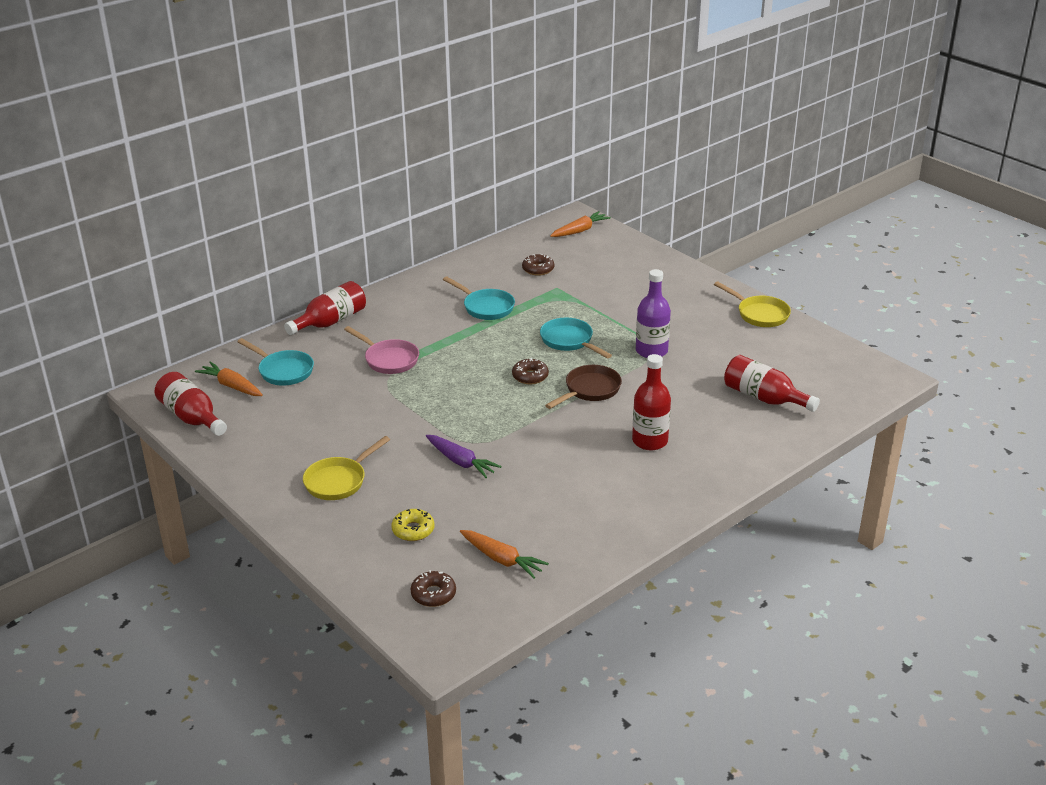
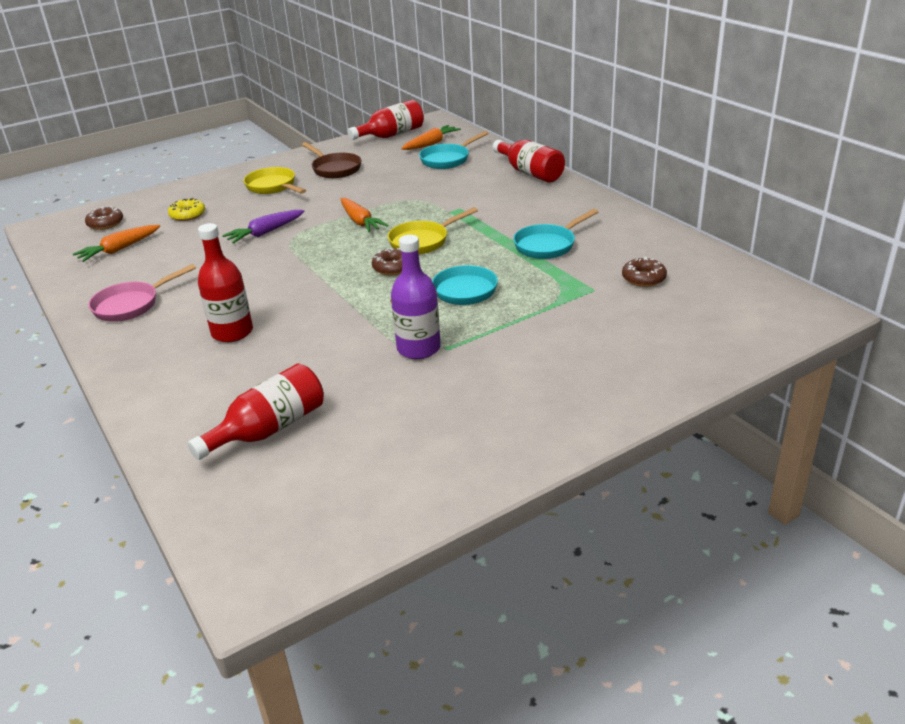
camera: 100 degrees right, 0 degrees up
(389, 359) = (452, 199): pink pan -> pink pan (131, 305)
(580, 231) = (767, 313): orange carrot -> orange carrot (360, 221)
(589, 390) = (350, 301): brown pan -> brown pan (334, 169)
(759, 314) = (495, 459): yellow pan -> yellow pan (423, 241)

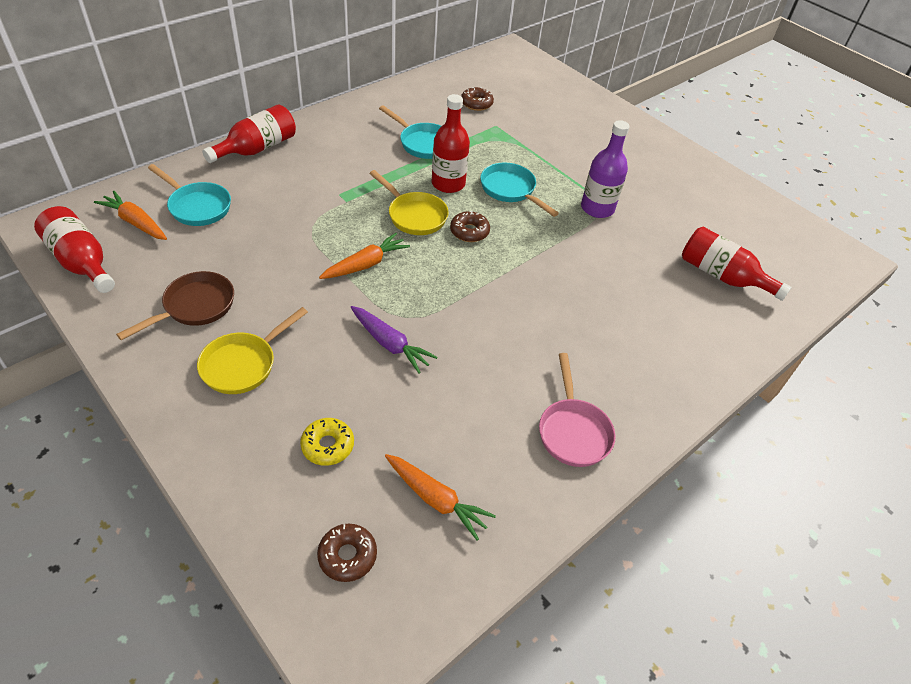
camera: 105 degrees left, 15 degrees up
(131, 305) = (573, 431): pink pan -> pink pan turned 45 degrees clockwise
(232, 332) = (604, 327): red bottle -> red bottle (448, 184)

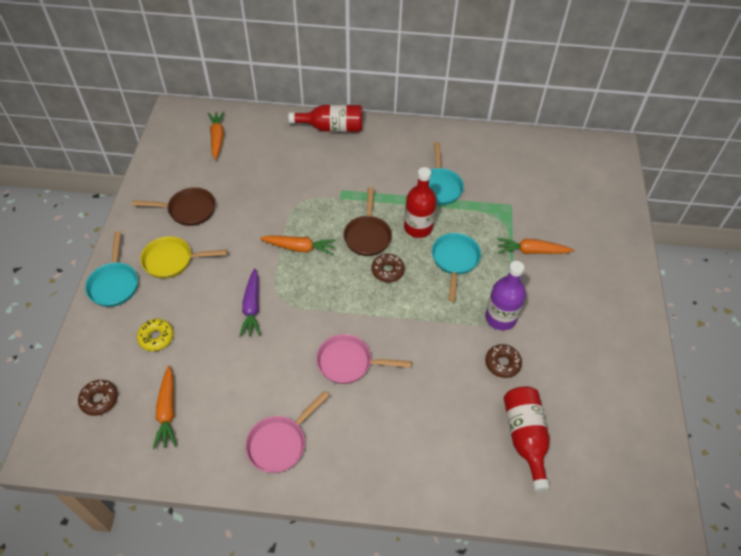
camera: 50 degrees right, 5 degrees up
(81, 262) = (169, 146): red bottle -> none
(197, 206) = (257, 148): turquoise pan -> turquoise pan (114, 284)
(414, 215) = (367, 235): yellow pan -> brown pan
(476, 103) = (519, 178): brown donut -> brown donut (502, 363)
(537, 323) = (349, 363): none -> pink pan
(554, 149) = (531, 251): none -> orange carrot

